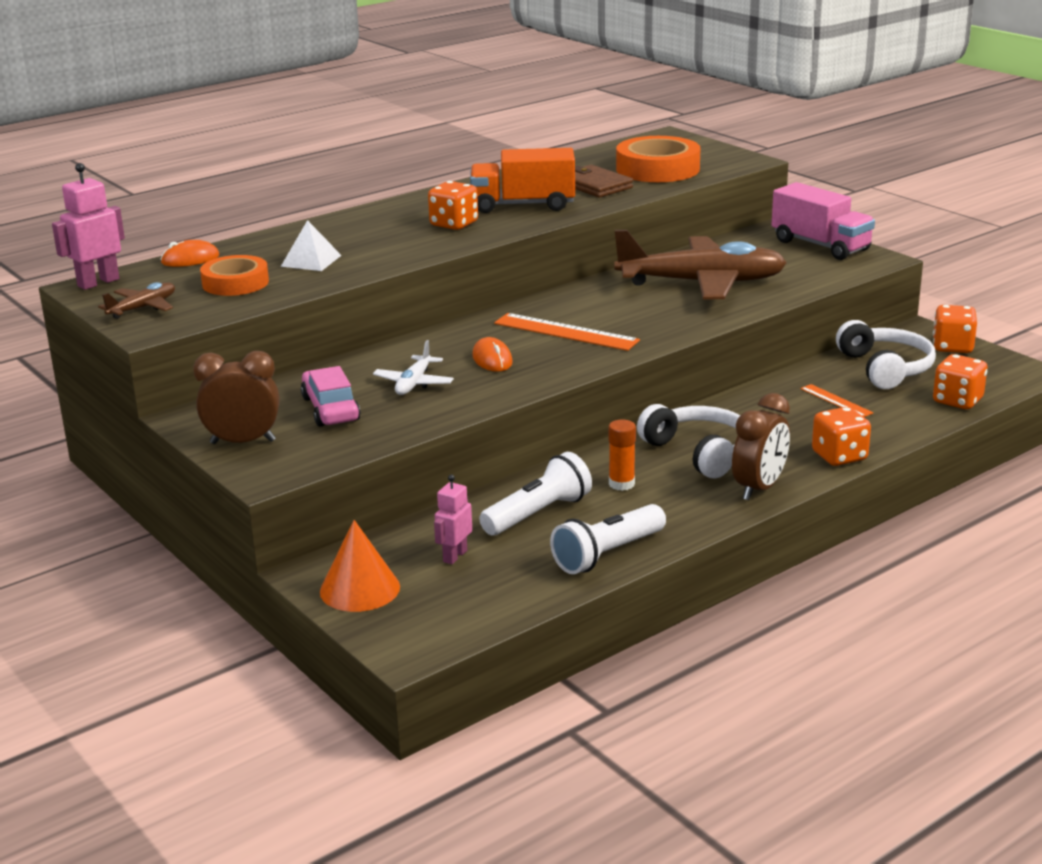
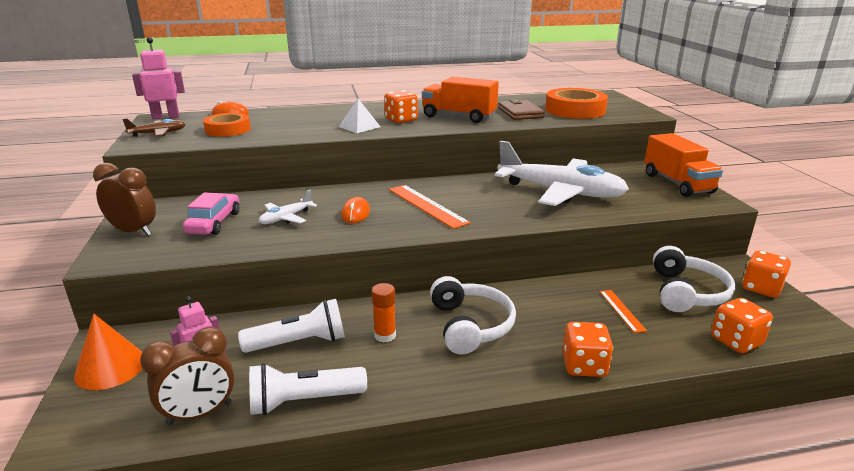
camera: 25 degrees right, 0 degrees up
(311, 260) = (288, 125): white pyramid -> white pyramid (359, 126)
(702, 283) = (560, 192): brown plane -> white plane
(759, 488) = (487, 376): brown clock -> brown clock (199, 413)
(820, 245) = (677, 183): pink truck -> orange truck

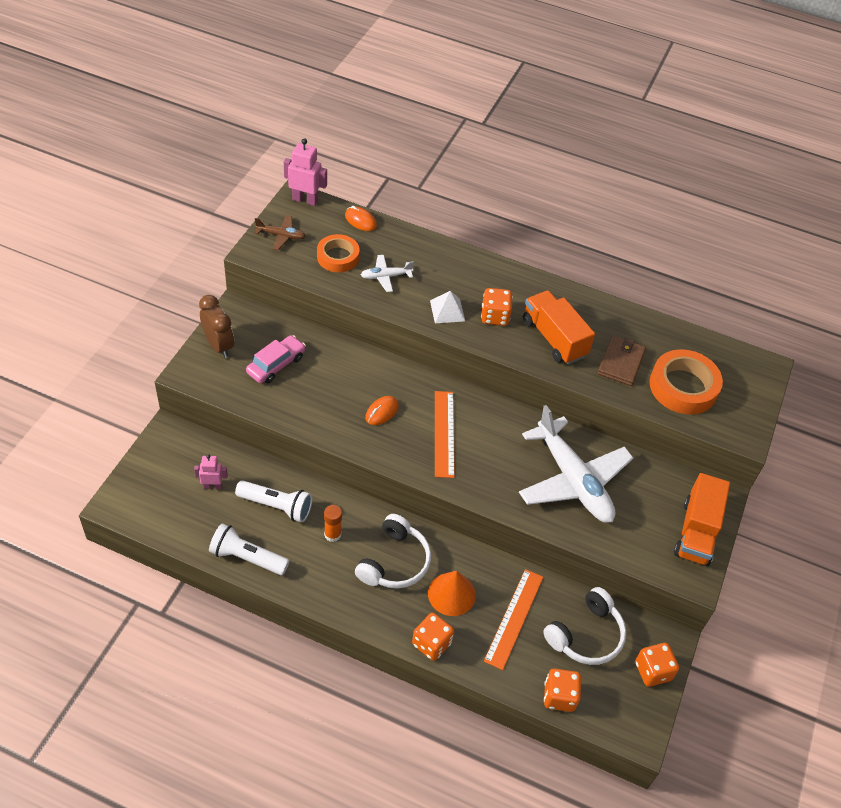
camera: 30 degrees right, 25 degrees up
(111, 367) = (162, 459): orange cone -> orange cone (451, 594)
(199, 413) = (189, 530): brown clock -> none
(286, 218) = (328, 388): white plane -> white plane (385, 276)
(622, 310) = (514, 618): orange ruler -> orange ruler, size x1.80

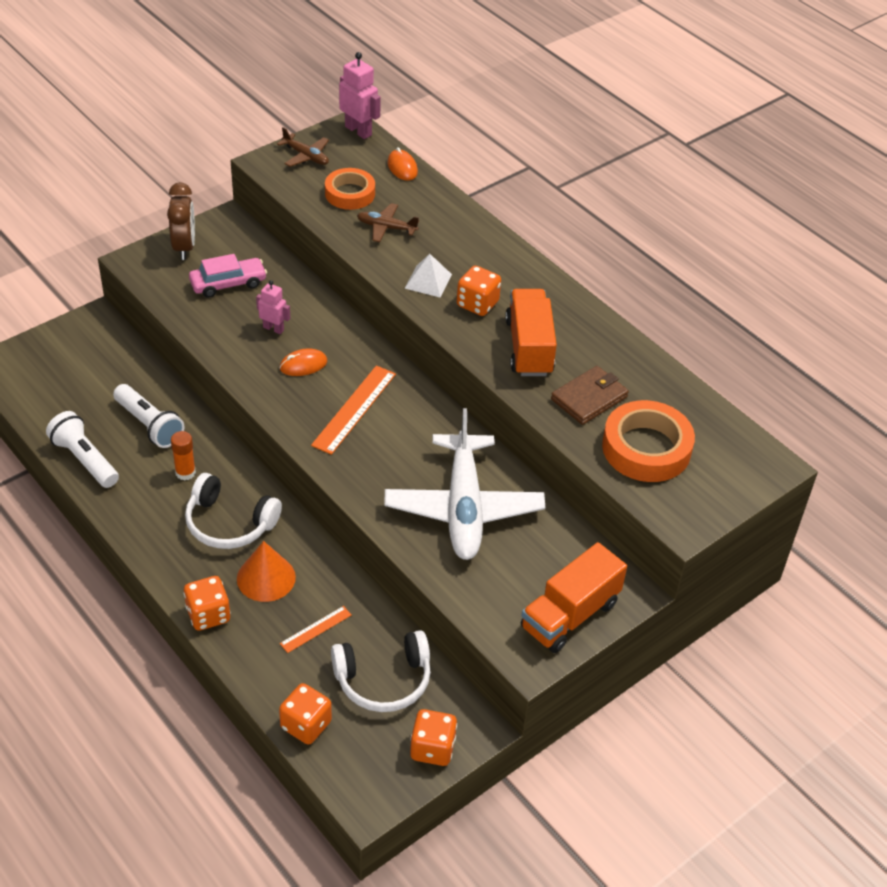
camera: 30 degrees right, 5 degrees down
(212, 486) = (101, 383): pink robot -> pink robot (273, 328)
(385, 276) = (386, 228): white plane -> brown plane
(394, 562) = (229, 523): white headphones -> white headphones turned 60 degrees clockwise
(514, 618) = (316, 629): orange ruler -> orange ruler, size x0.56

